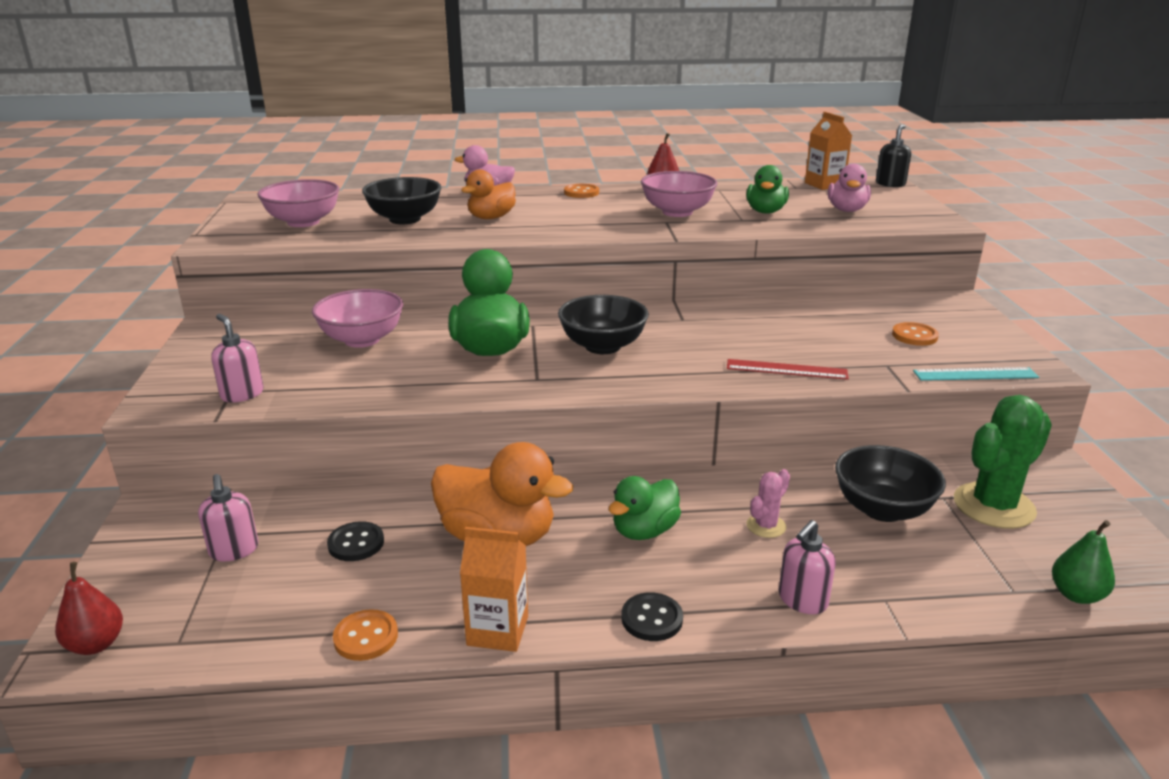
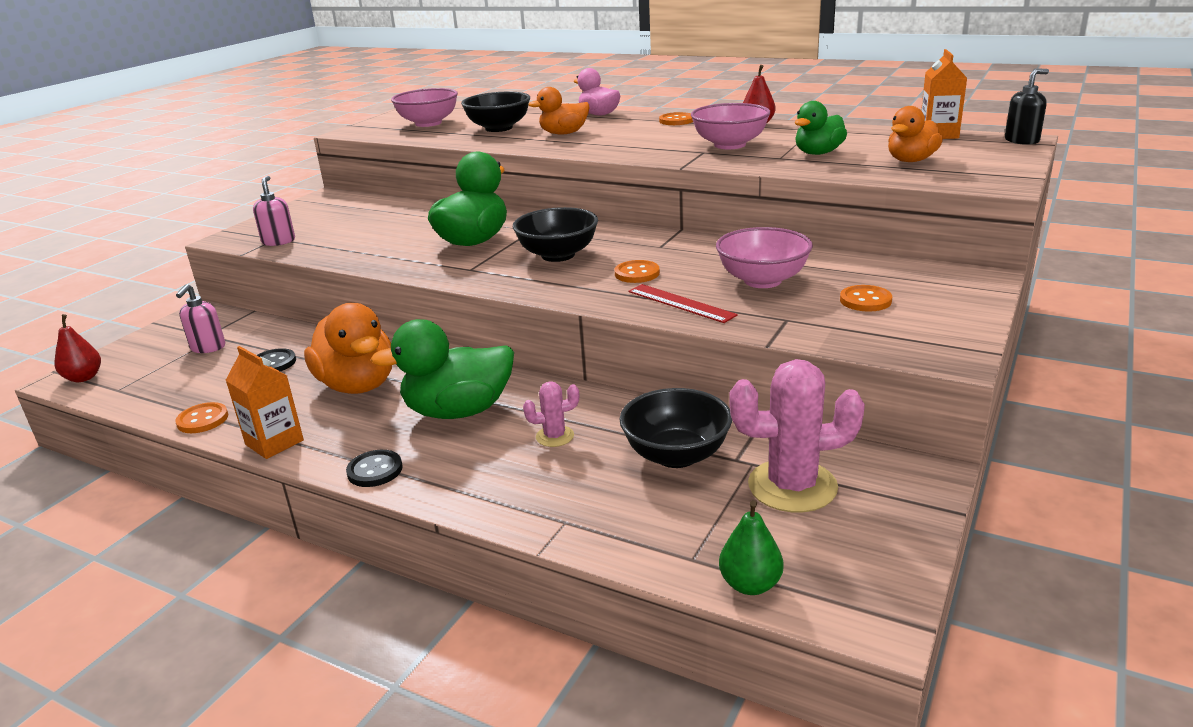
camera: 35 degrees right, 0 degrees up
(362, 340) = (400, 220): pink bowl -> pink bowl (762, 280)
(644, 531) = (458, 411): green duck -> green duck, size x1.59
(705, 350) = (637, 273): none -> orange button
(802, 600) = (498, 498): pink soap dispenser -> none
(847, 210) = (911, 160): pink duck -> orange duck
(975, 374) = (867, 347): turquoise ruler -> none
(994, 506) = (792, 486): green cactus -> pink cactus

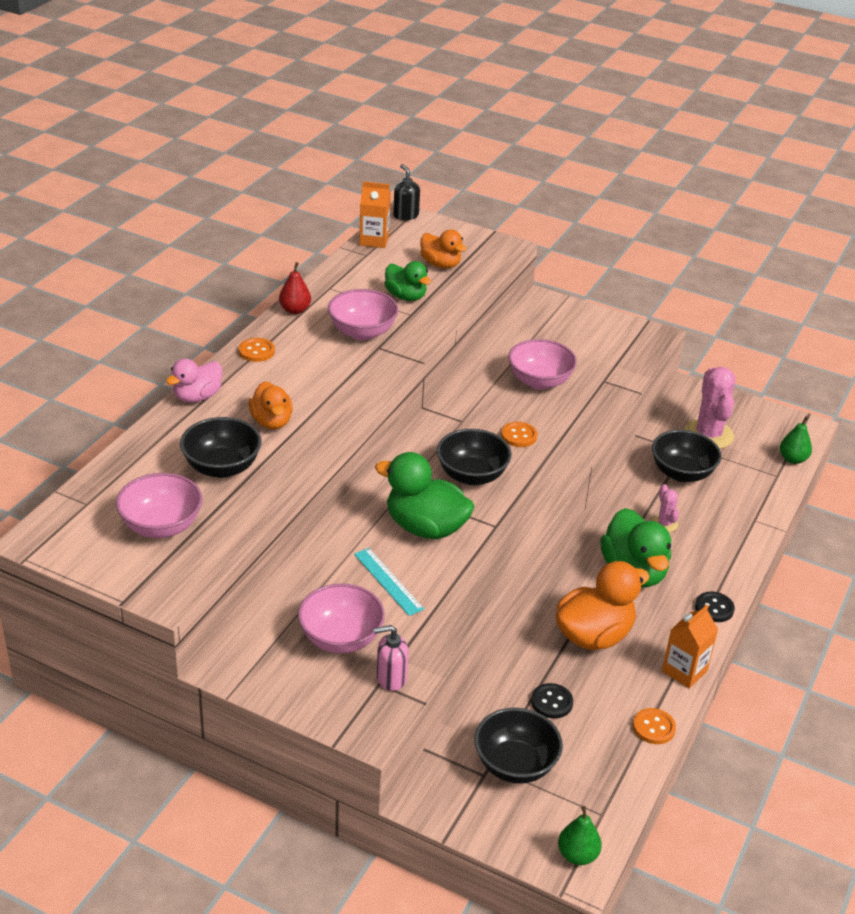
camera: 95 degrees left, 10 degrees up
(84, 378) = (577, 855): red pear -> green pear
(208, 348) = (515, 765): pink soap dispenser -> black bowl
(336, 223) = (341, 638): none -> pink bowl
(400, 233) = (388, 581): none -> turquoise ruler
(680, 303) = (576, 420): red ruler -> none
(865, 300) = (576, 347): orange button -> none

